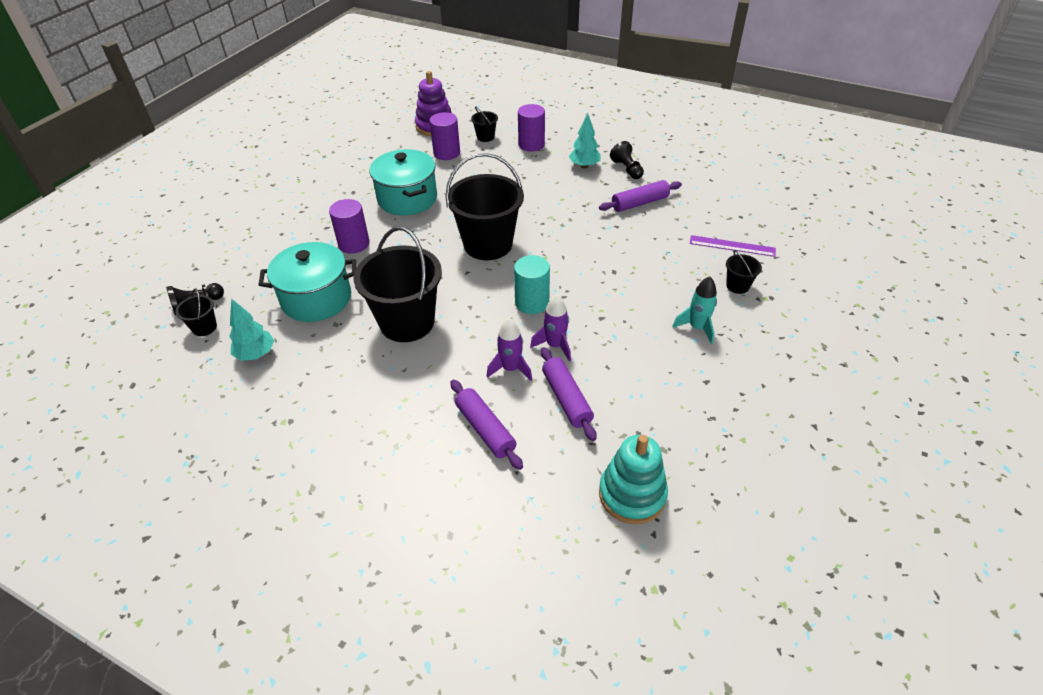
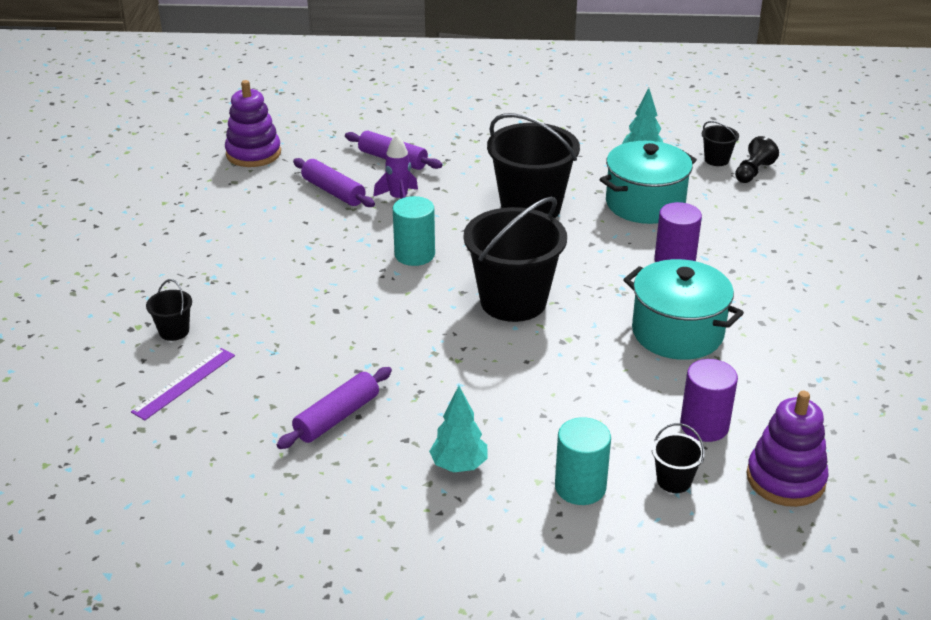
camera: 155 degrees right, 10 degrees down
(531, 144) = (580, 487): purple cylinder -> turquoise cylinder
(555, 345) = (366, 225): purple rocket -> none
(627, 169) = (382, 479): black pawn -> none
(632, 494) = (253, 153): turquoise stacking toy -> purple stacking toy
(697, 328) = (219, 275): turquoise rocket -> none
(732, 246) = (184, 383): purple ruler -> purple ruler turned 45 degrees counterclockwise

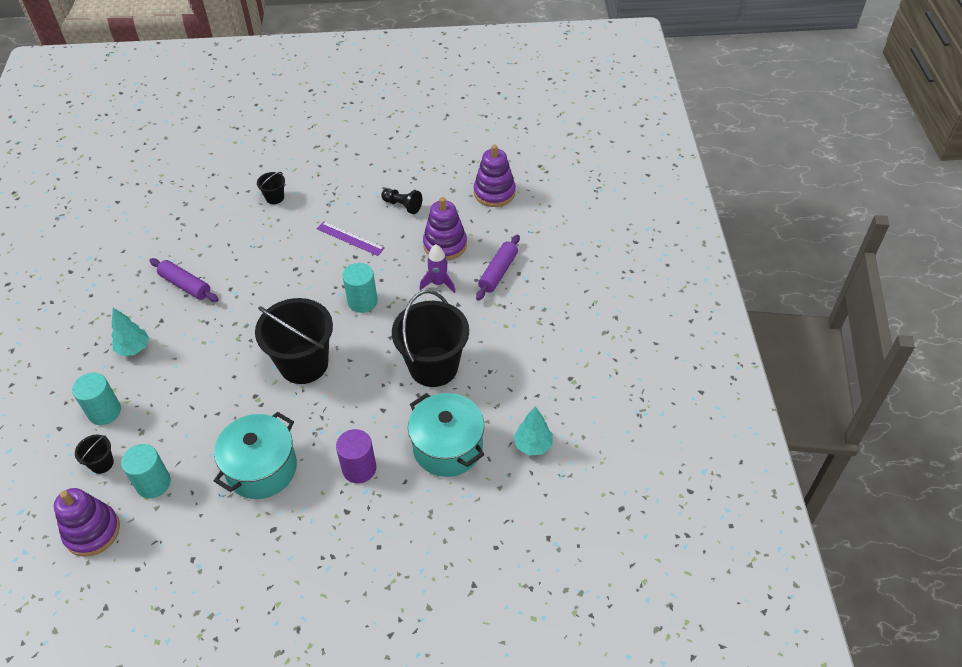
camera: 85 degrees right, 15 degrees up
(184, 383) = (224, 212): purple ruler -> purple ruler (350, 238)
(333, 191) = (445, 245): purple rolling pin -> purple stacking toy
(704, 426) = (153, 483): purple cylinder -> turquoise cylinder
(716, 160) = (534, 507): black bucket -> none
(753, 172) = (515, 538): black pawn -> black pawn (402, 205)

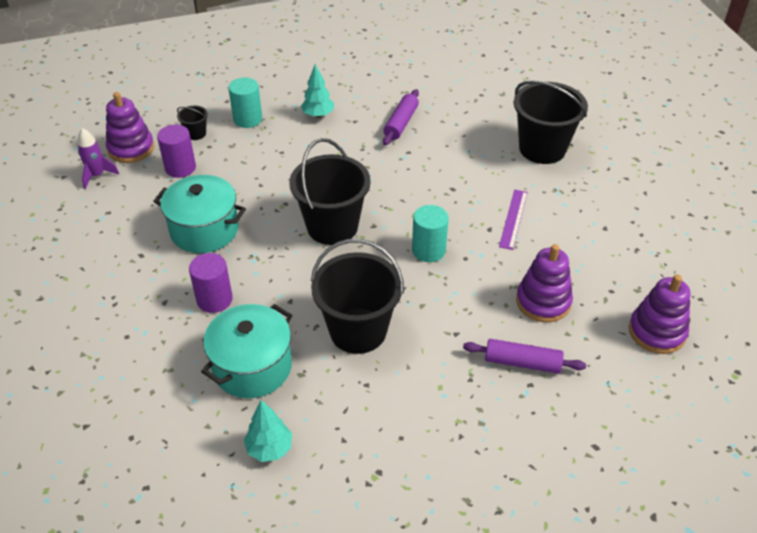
camera: 75 degrees right, 5 degrees down
(153, 483) = (180, 168): turquoise cylinder -> purple cylinder
(275, 197) = (542, 149): black bucket -> black bucket, size x2.31
(402, 205) = (586, 250): black pawn -> none
(438, 283) = (480, 309): purple rocket -> purple rocket (97, 175)

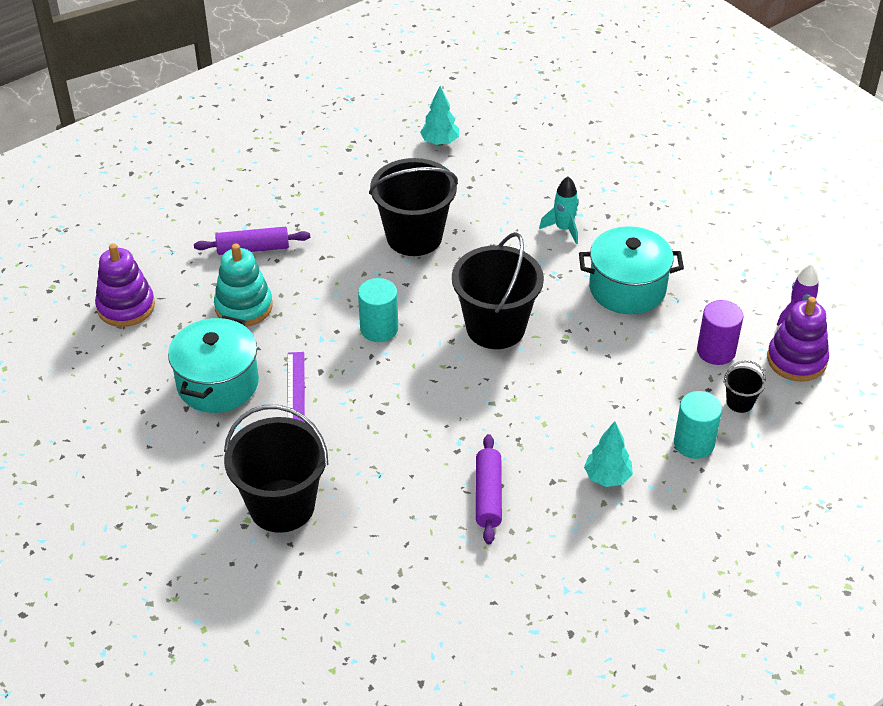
camera: 160 degrees right, 0 degrees up
(214, 299) = (563, 229): purple cylinder -> turquoise rocket
(252, 367) = (490, 188): turquoise pot -> turquoise pot (218, 383)
(543, 302) = (243, 307): purple stacking toy -> turquoise stacking toy

